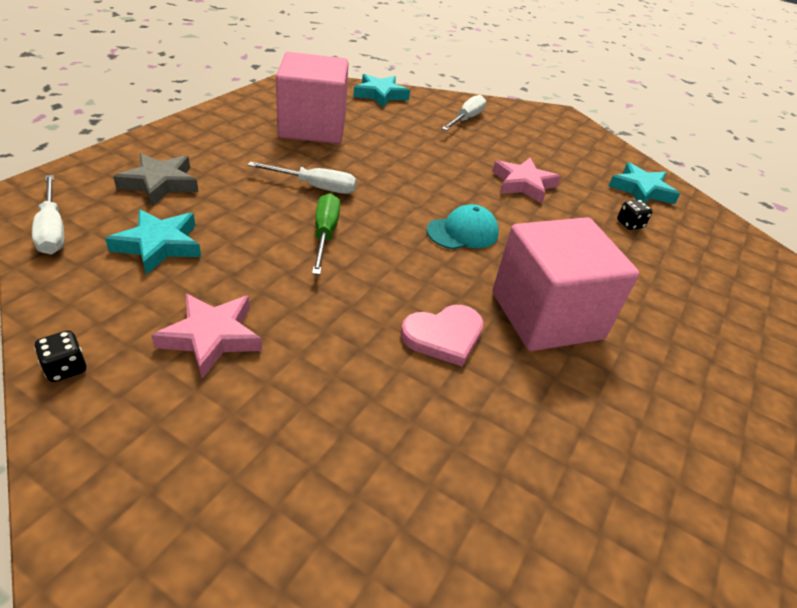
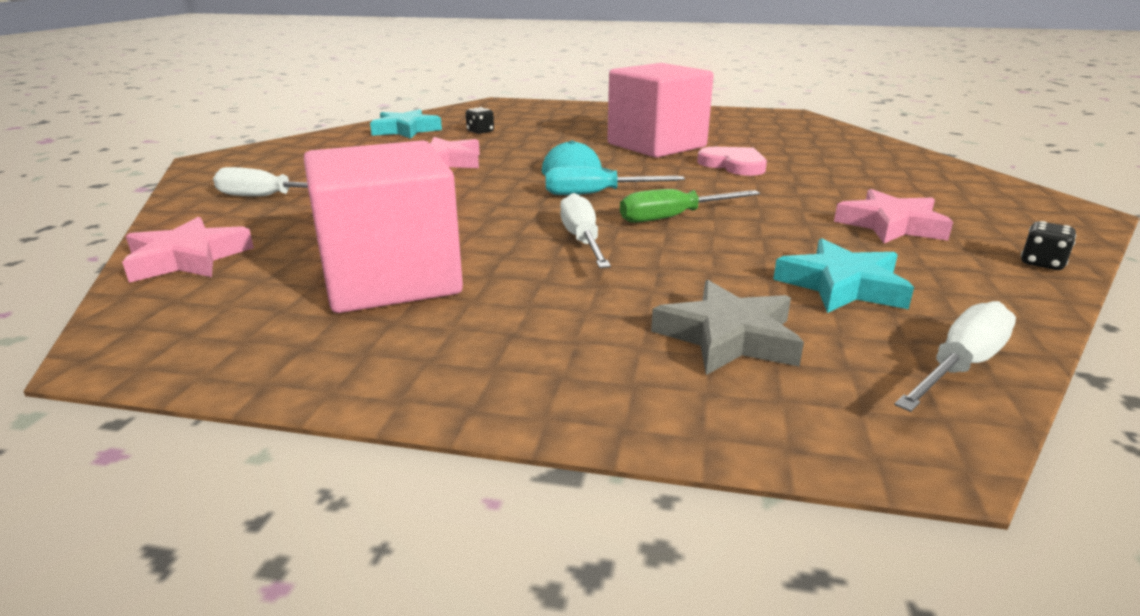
camera: 105 degrees left, 15 degrees down
(380, 94) = (187, 259): turquoise star -> pink star
(401, 222) = (596, 194): none -> turquoise screwdriver

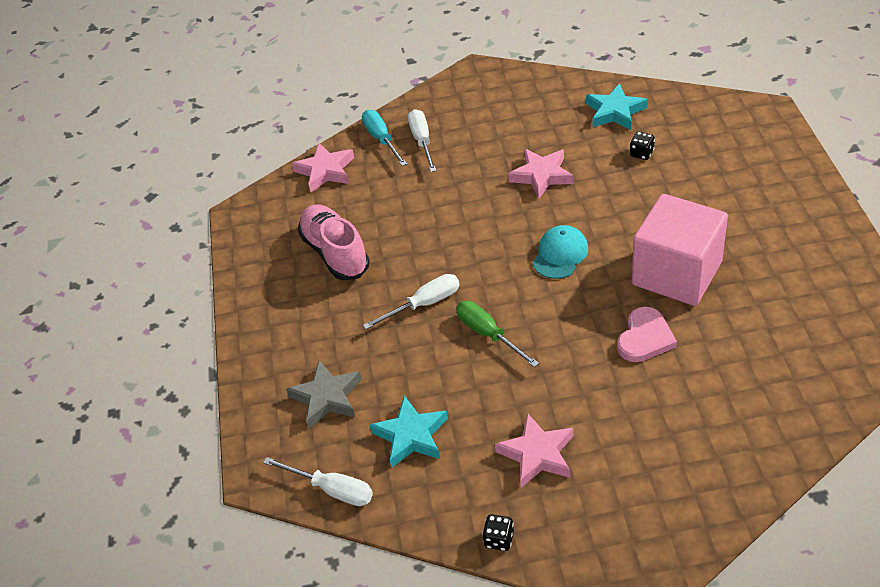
camera: 75 degrees right, 20 degrees up
(390, 279) = (335, 253): pink cube -> pink shoe
(596, 194) = (515, 281): turquoise screwdriver -> turquoise screwdriver (381, 139)

